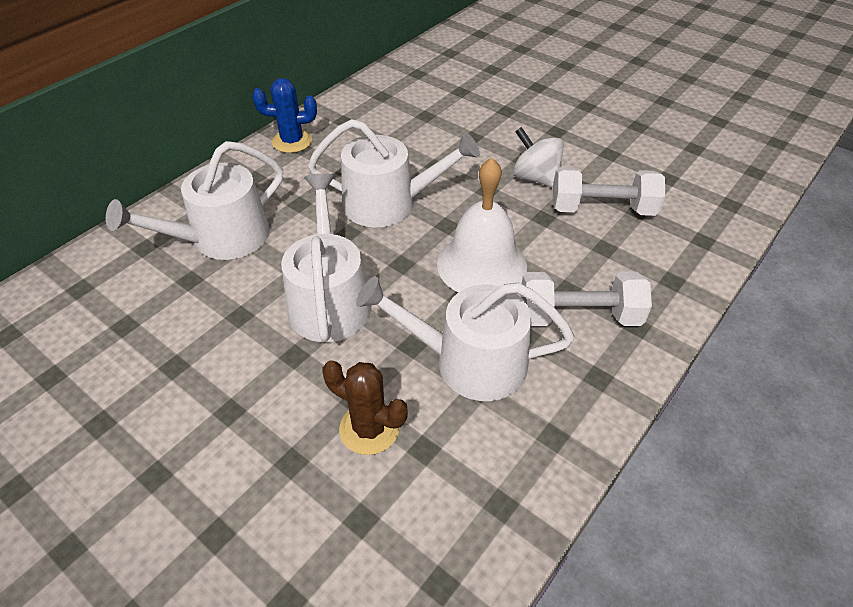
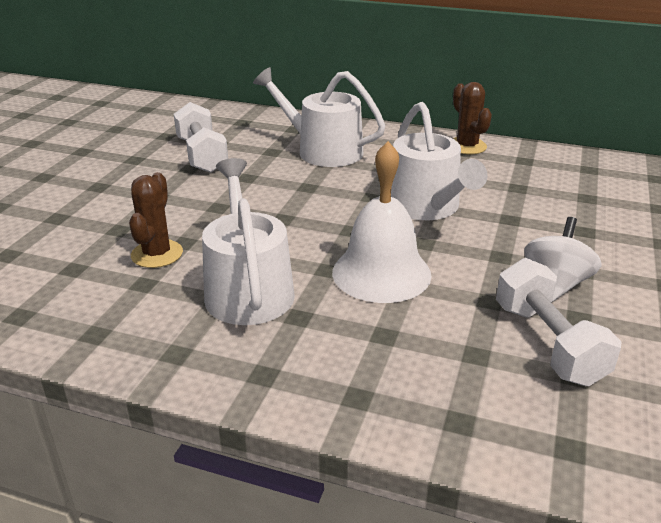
camera: 70 degrees right, 15 degrees down
(292, 141) = (466, 146): blue cactus -> brown cactus
(329, 300) = (284, 207): white watering can -> none
(579, 316) = (346, 348): white dumbbell -> white dumbbell (202, 155)

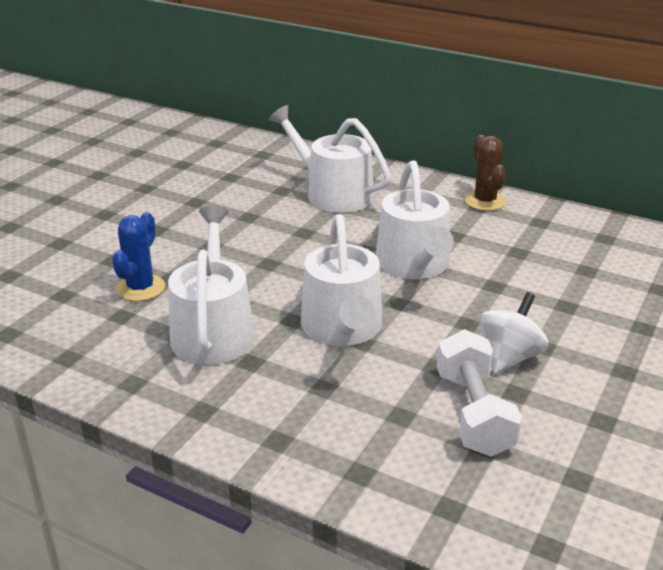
camera: 10 degrees right, 0 degrees up
(157, 254) = (140, 288): brown cactus -> blue cactus
(202, 155) = (211, 189): white dumbbell -> none
(381, 273) = (343, 328): white bell -> white watering can

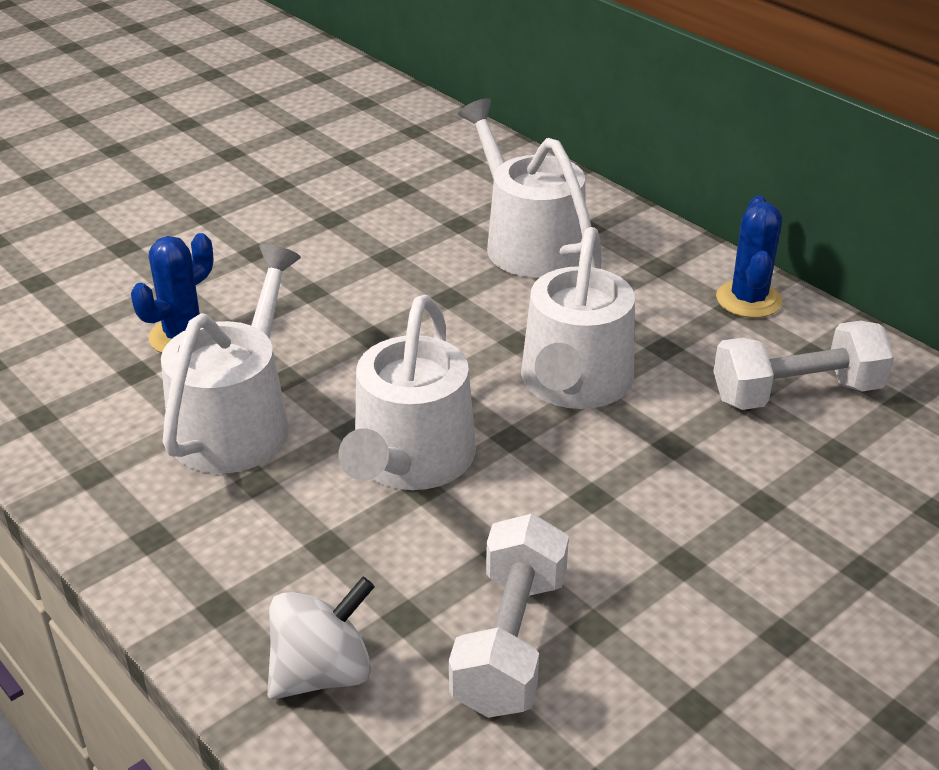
camera: 20 degrees right, 5 degrees up
(484, 201) = (748, 300): brown cactus -> blue cactus
(509, 357) = (620, 567): white spinning top -> white spinning top (322, 673)
(545, 245) = (796, 393): none -> white dumbbell

